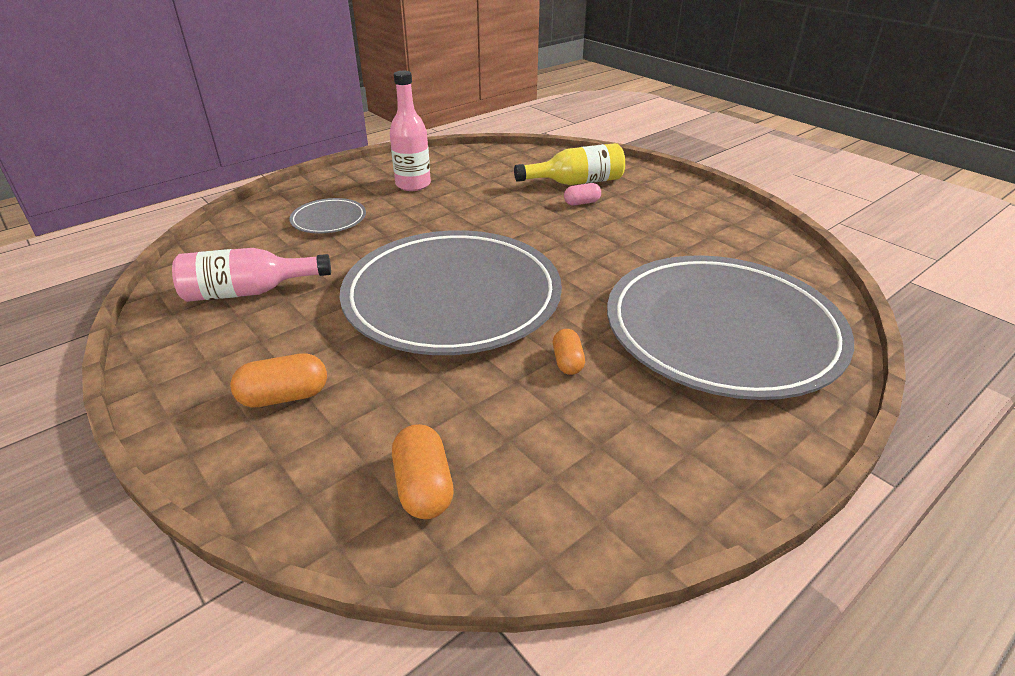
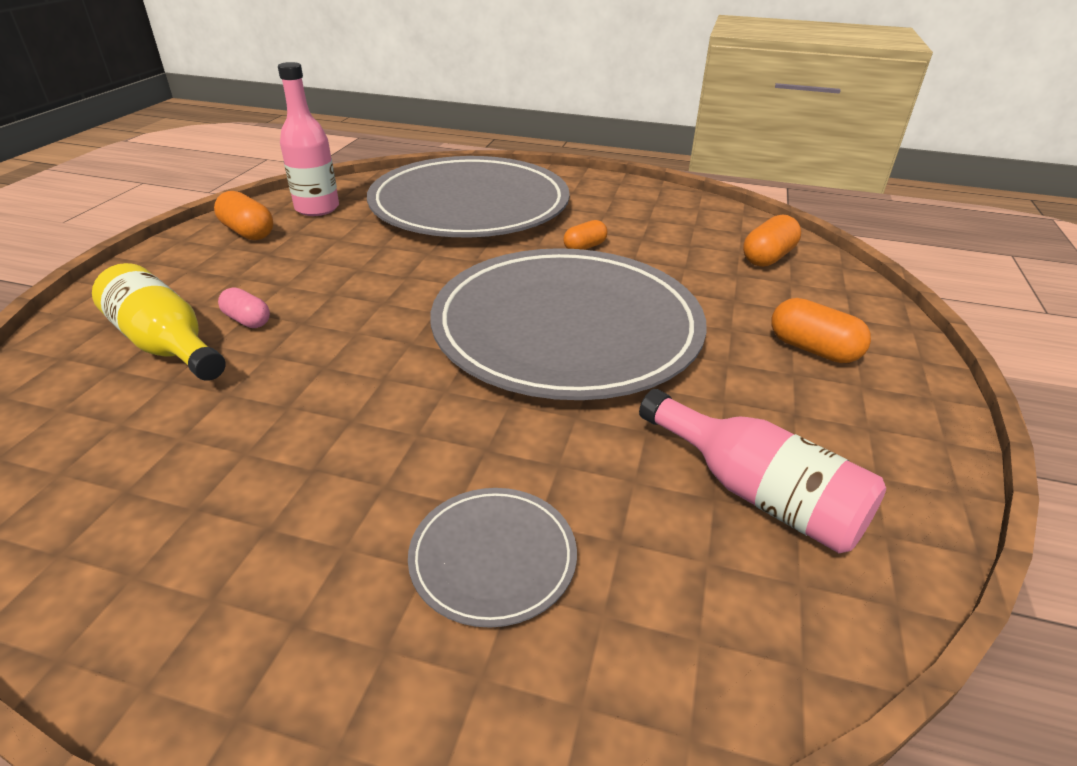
camera: 125 degrees left, 0 degrees up
(413, 185) = (257, 527): pink bottle -> pink bottle (317, 208)
(721, 219) = (248, 232): none -> orange capsule

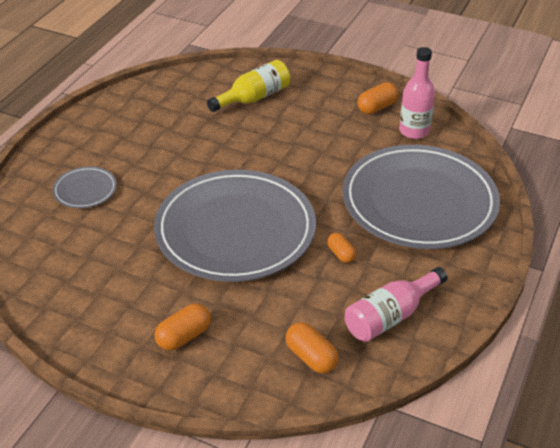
camera: 100 degrees right, 5 degrees up
(247, 320) = (270, 118): pink capsule -> none
(757, 493) = (84, 272): pink bottle -> pink bottle (390, 316)

